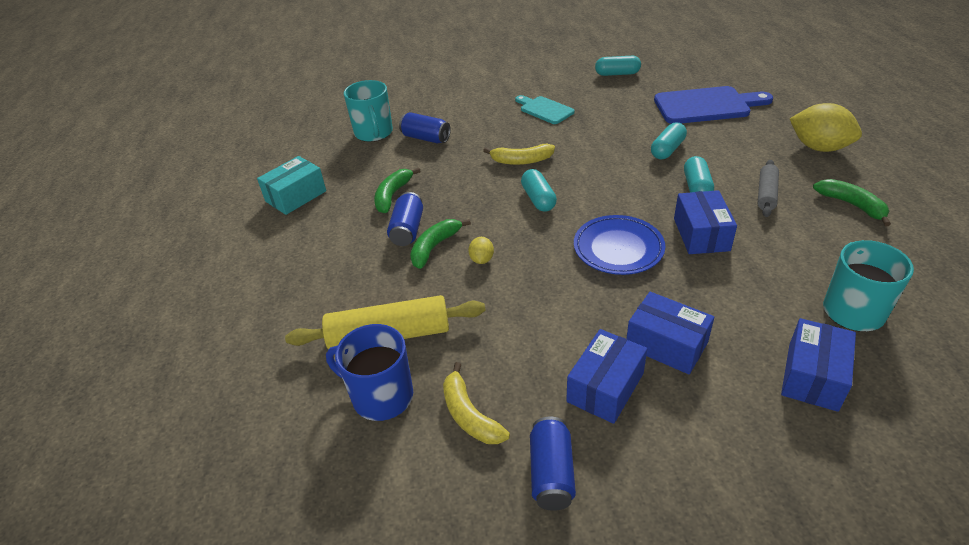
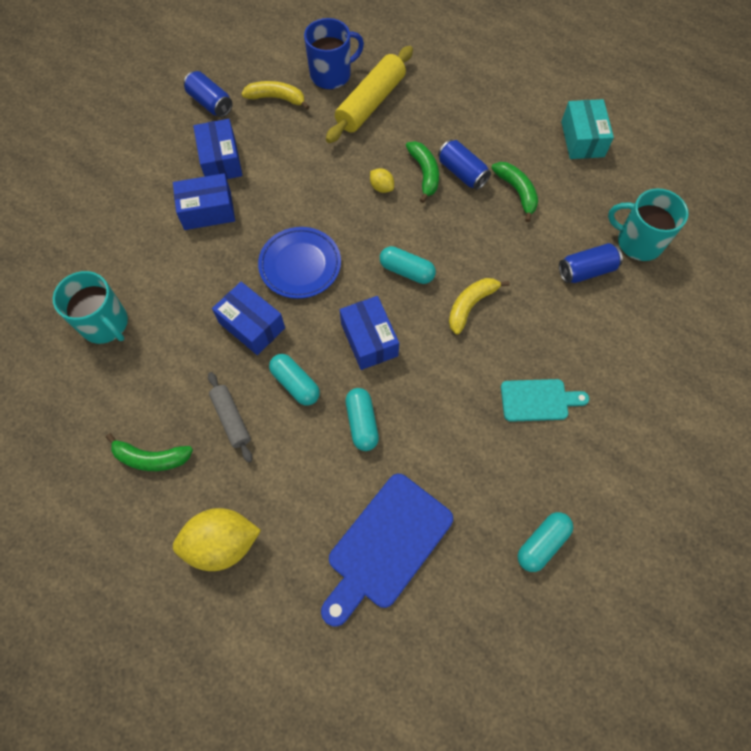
camera: 130 degrees right, 25 degrees up
(813, 376) = (109, 250): blue box -> blue box (369, 340)

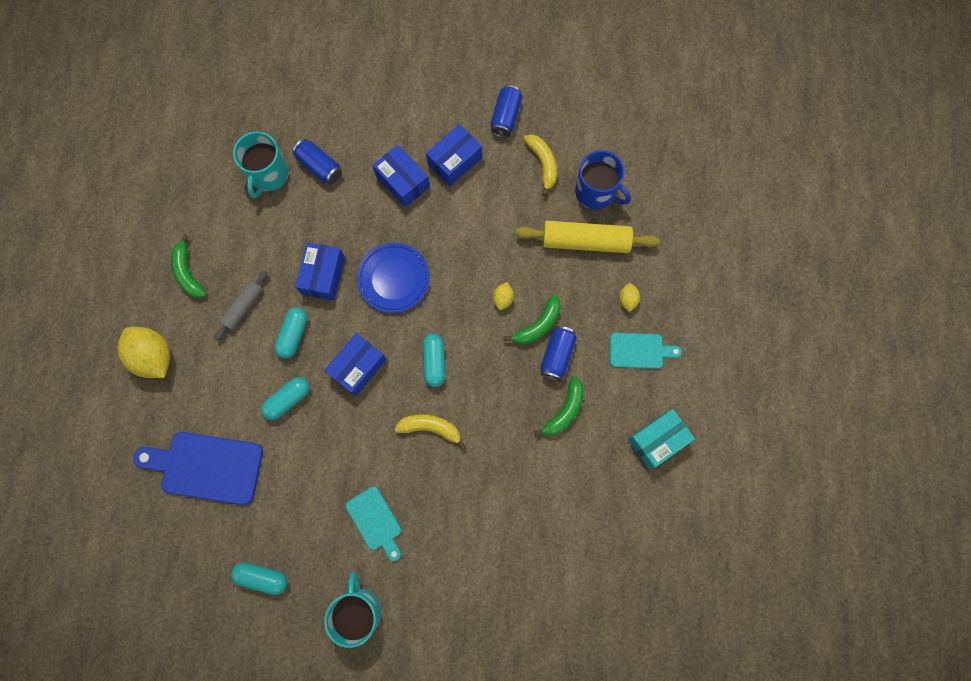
camera: 60 degrees right, 10 degrees up
(444, 100) = (627, 300): none -> yellow lemon
(495, 113) = (639, 351): none -> turquoise cutting board
(586, 270) = (517, 505): blue can -> blue can (320, 167)
(638, 242) = (572, 537): turquoise mug -> turquoise mug (359, 610)

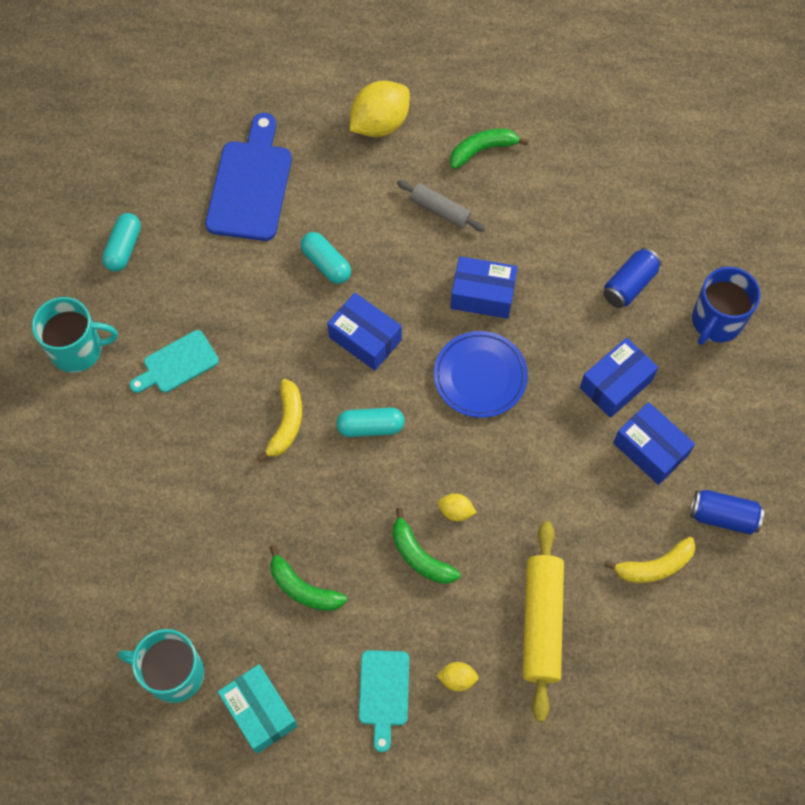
camera: 90 degrees right, 10 degrees down
(269, 175) = (614, 228): turquoise mug -> turquoise mug (173, 673)
(293, 335) = (406, 265): turquoise capsule -> none
(557, 355) = (378, 580): blue can -> none
(596, 192) = (616, 640): blue mug -> blue mug (716, 321)

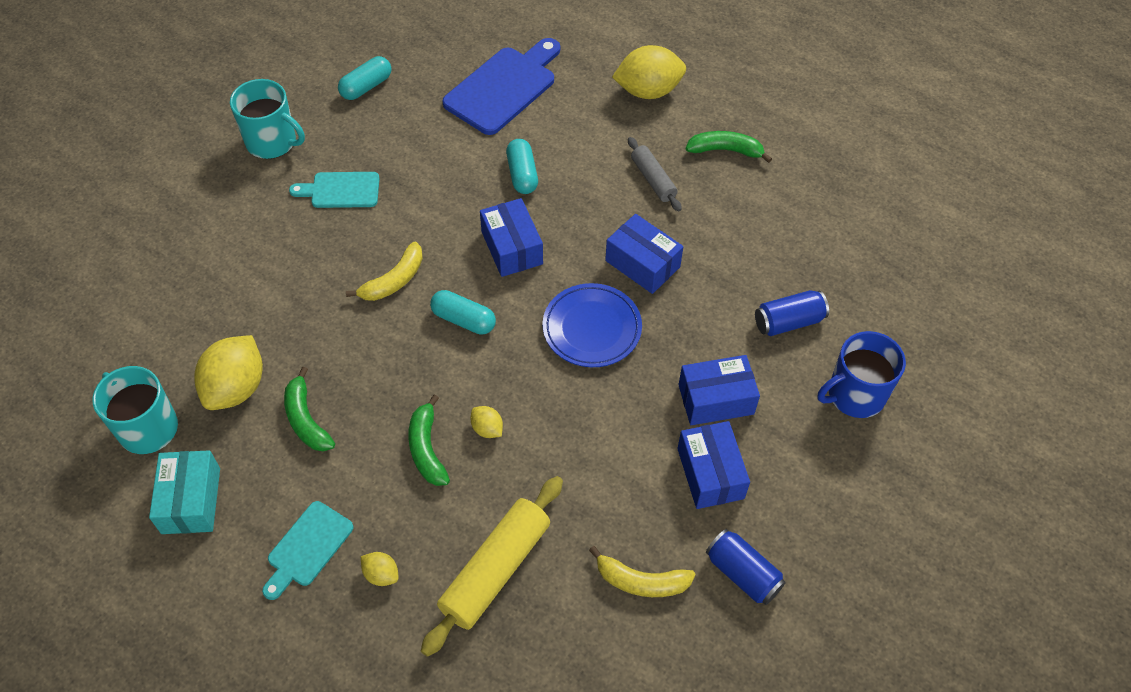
camera: 30 degrees right, 10 degrees down
(223, 595) = (236, 388): none -> yellow lemon

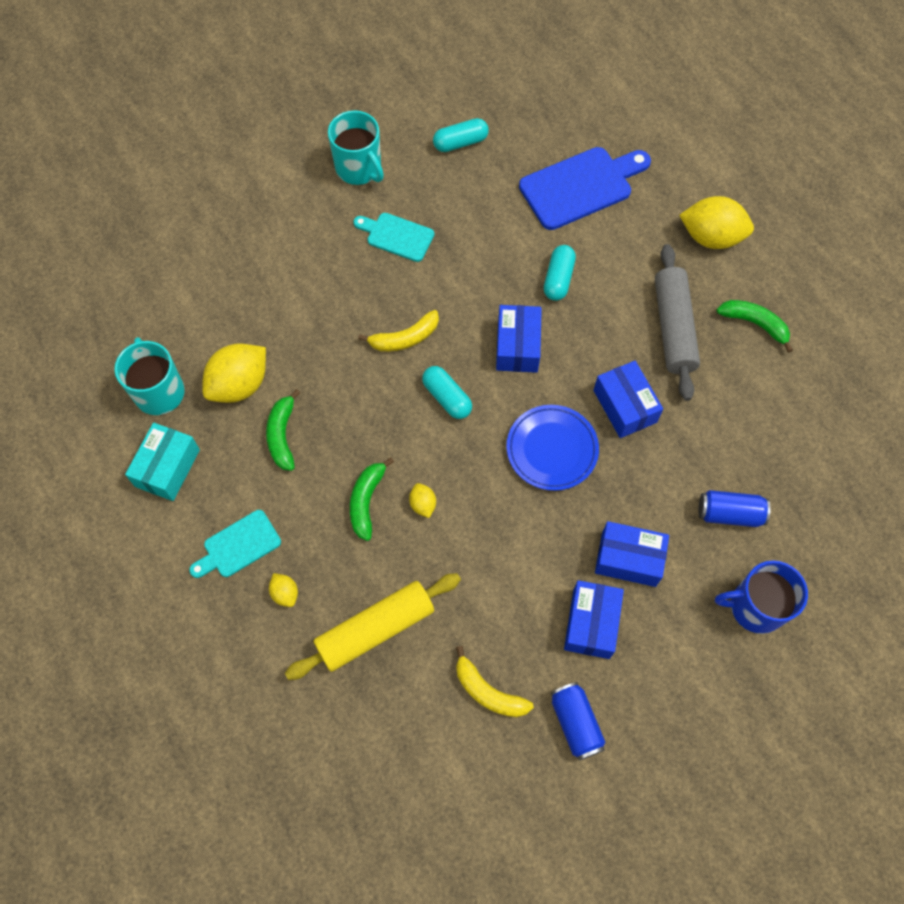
camera: 25 degrees right, 10 degrees up
(653, 179) = (673, 328): grey rolling pin -> grey rolling pin, size x1.73

